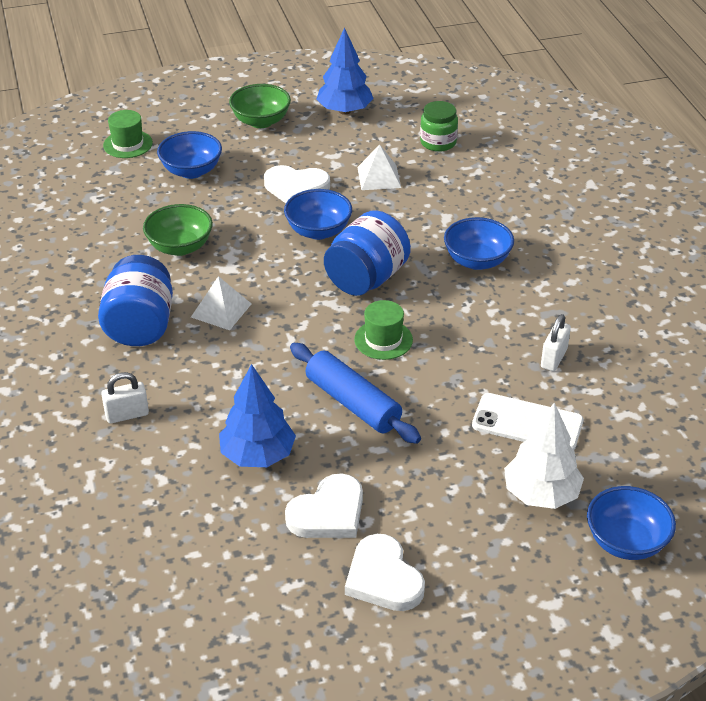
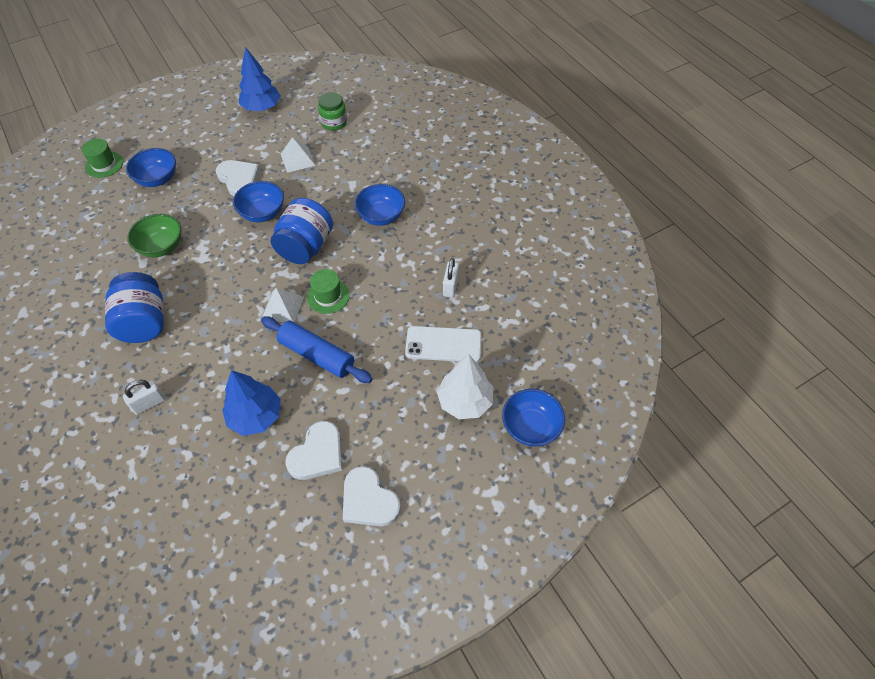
camera: 15 degrees left, 15 degrees up
(221, 310) = (203, 296): white pyramid -> white pyramid (283, 307)
(261, 121) = (202, 127): green bowl -> none
(296, 188) = (239, 179): white heart -> white heart turned 120 degrees counterclockwise

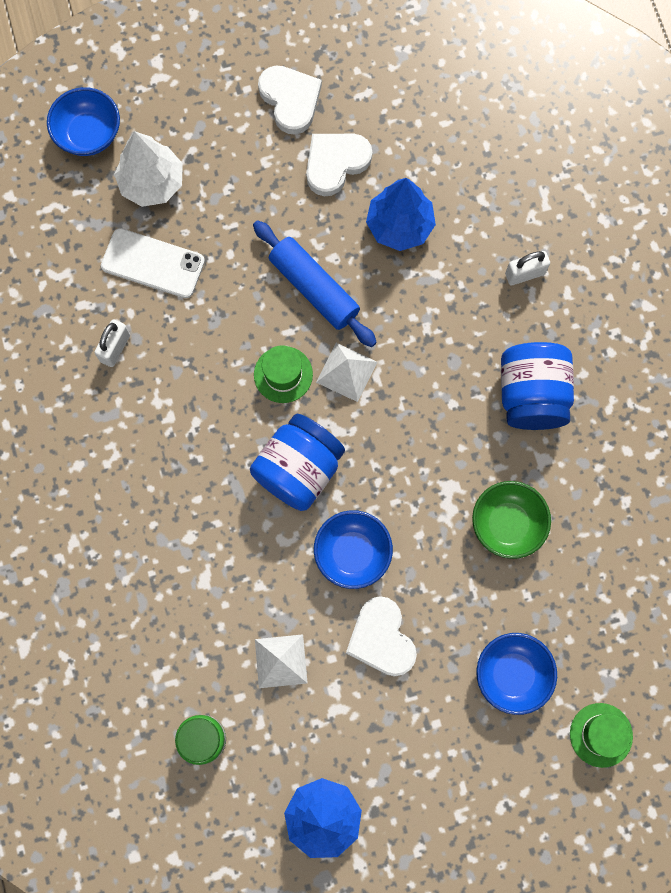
camera: 165 degrees left, 20 degrees up
(381, 216) = (176, 499): blue bowl -> none

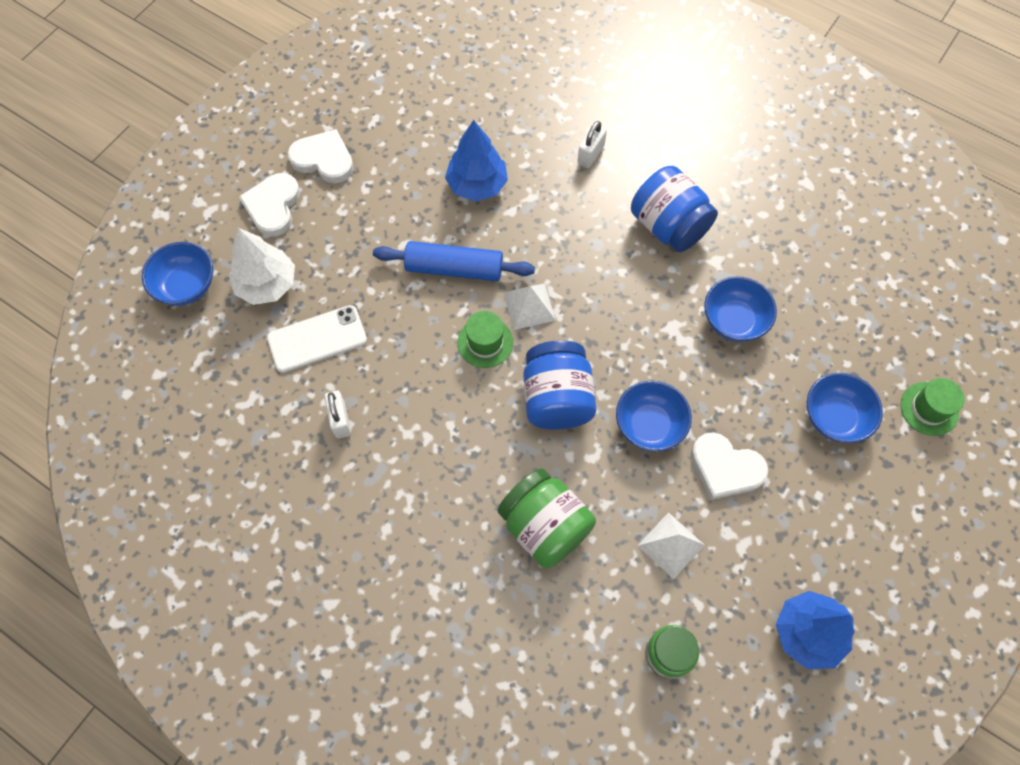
camera: 40 degrees left, 10 degrees down
(197, 564) = (545, 527): none -> green jar
(335, 163) = (394, 177): white heart -> white heart (273, 206)
(507, 524) = (734, 321): green bowl -> blue bowl

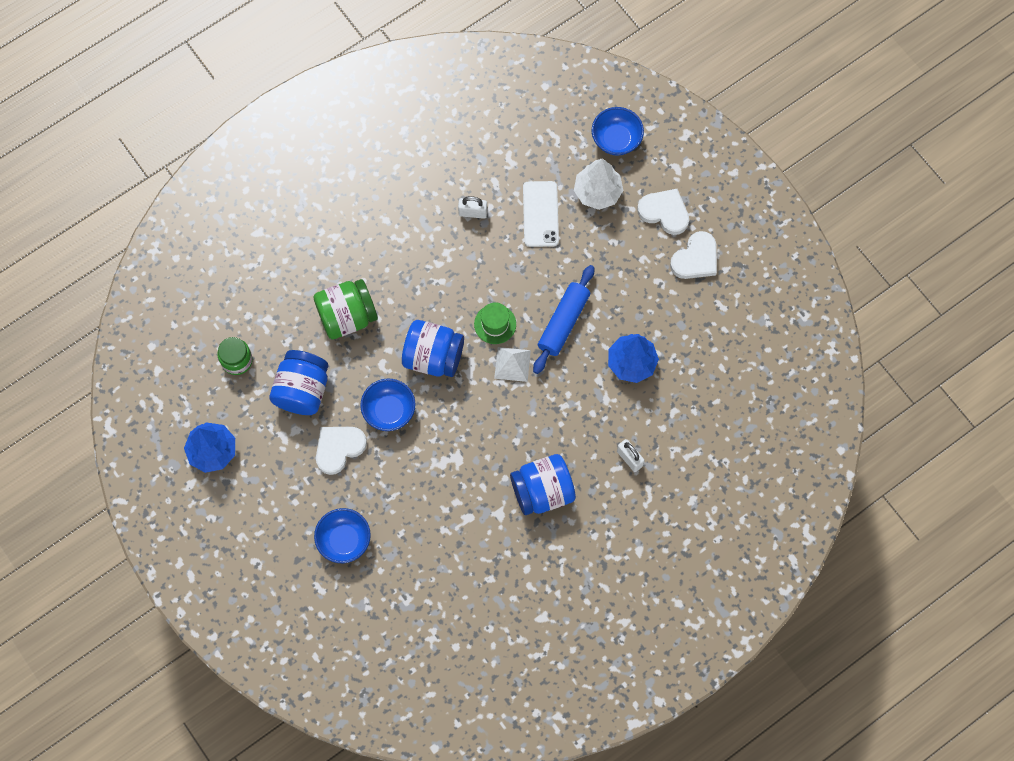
camera: 110 degrees right, 5 degrees up
(671, 545) = (302, 390): white pyramid -> blue jar
(734, 321) = (445, 504): blue bowl -> none
(929, 409) = (323, 611): green hat -> none

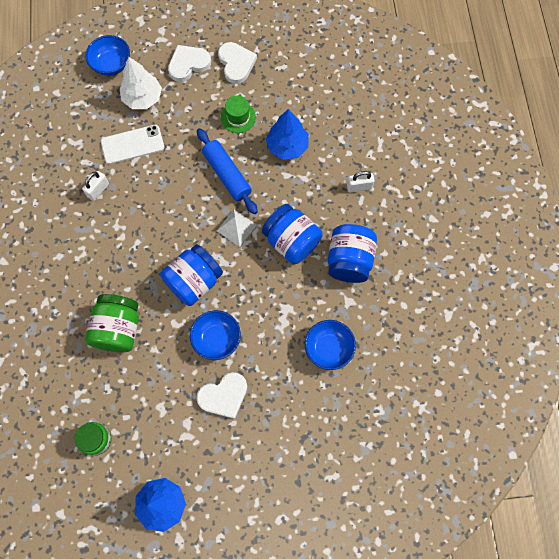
camera: 60 degrees left, 0 degrees up
(302, 390) = (157, 399): blue jar -> blue jar (291, 241)
(339, 448) = (224, 396): white heart -> white heart turned 105 degrees counterclockwise
(344, 540) = (303, 434): blue bowl -> blue bowl (328, 348)
(495, 324) = (197, 222): green hat -> green hat (238, 117)
(540, 214) = (132, 144): white phone -> white phone turned 45 degrees counterclockwise

